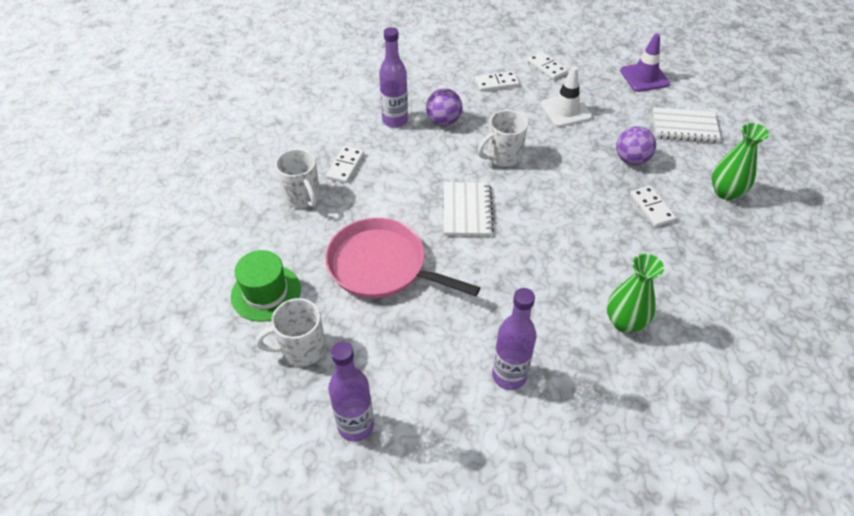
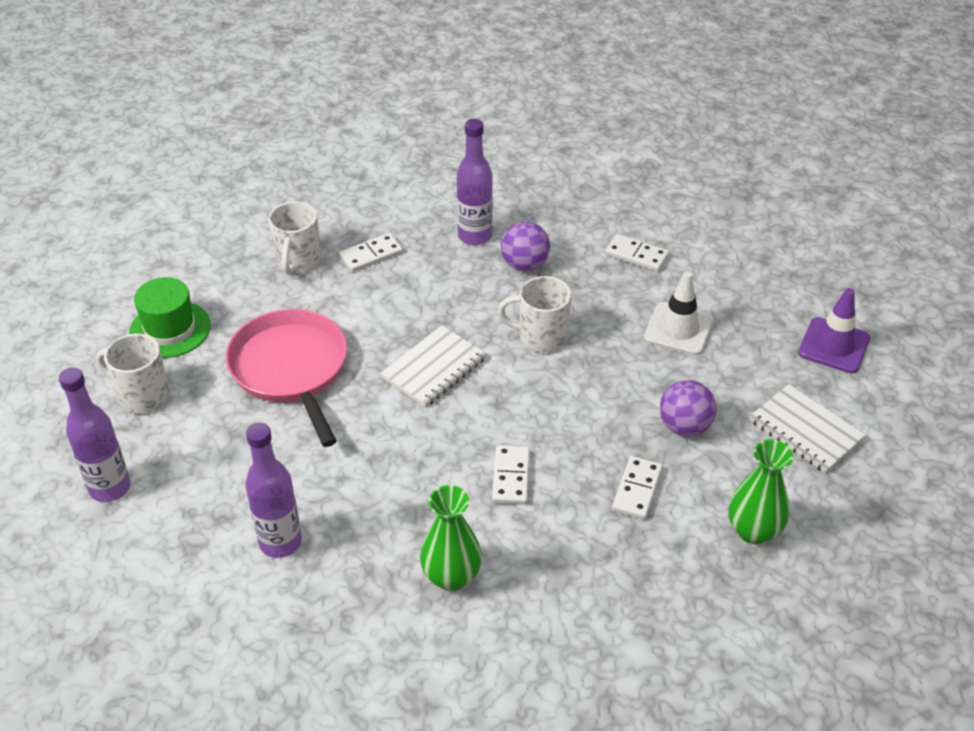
camera: 40 degrees right, 5 degrees down
(546, 67) = (721, 268): white domino -> white domino (511, 477)

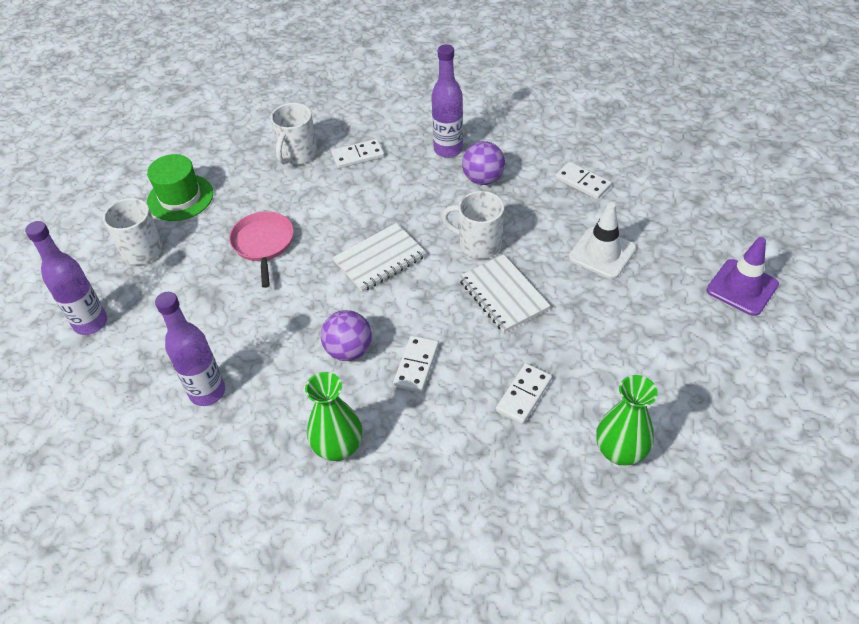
camera: 15 degrees right, 5 degrees up
(291, 369) = (263, 244): pink pan -> pink pan, size x0.63
(684, 426) = (583, 343): purple ball -> purple ball (349, 350)
(805, 430) = (694, 364): white notebook -> white notebook (503, 295)

